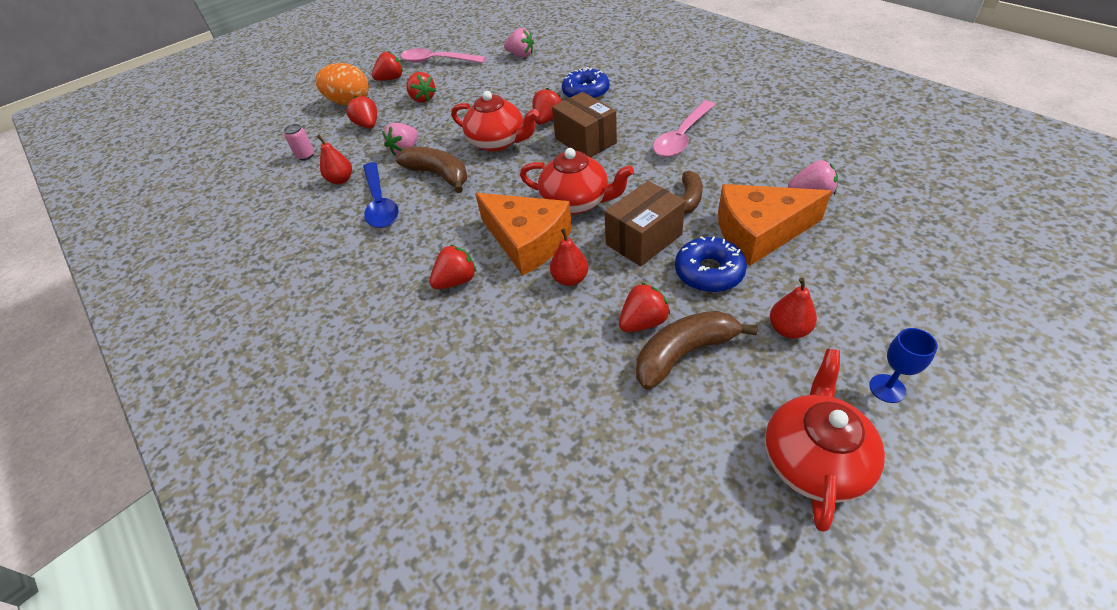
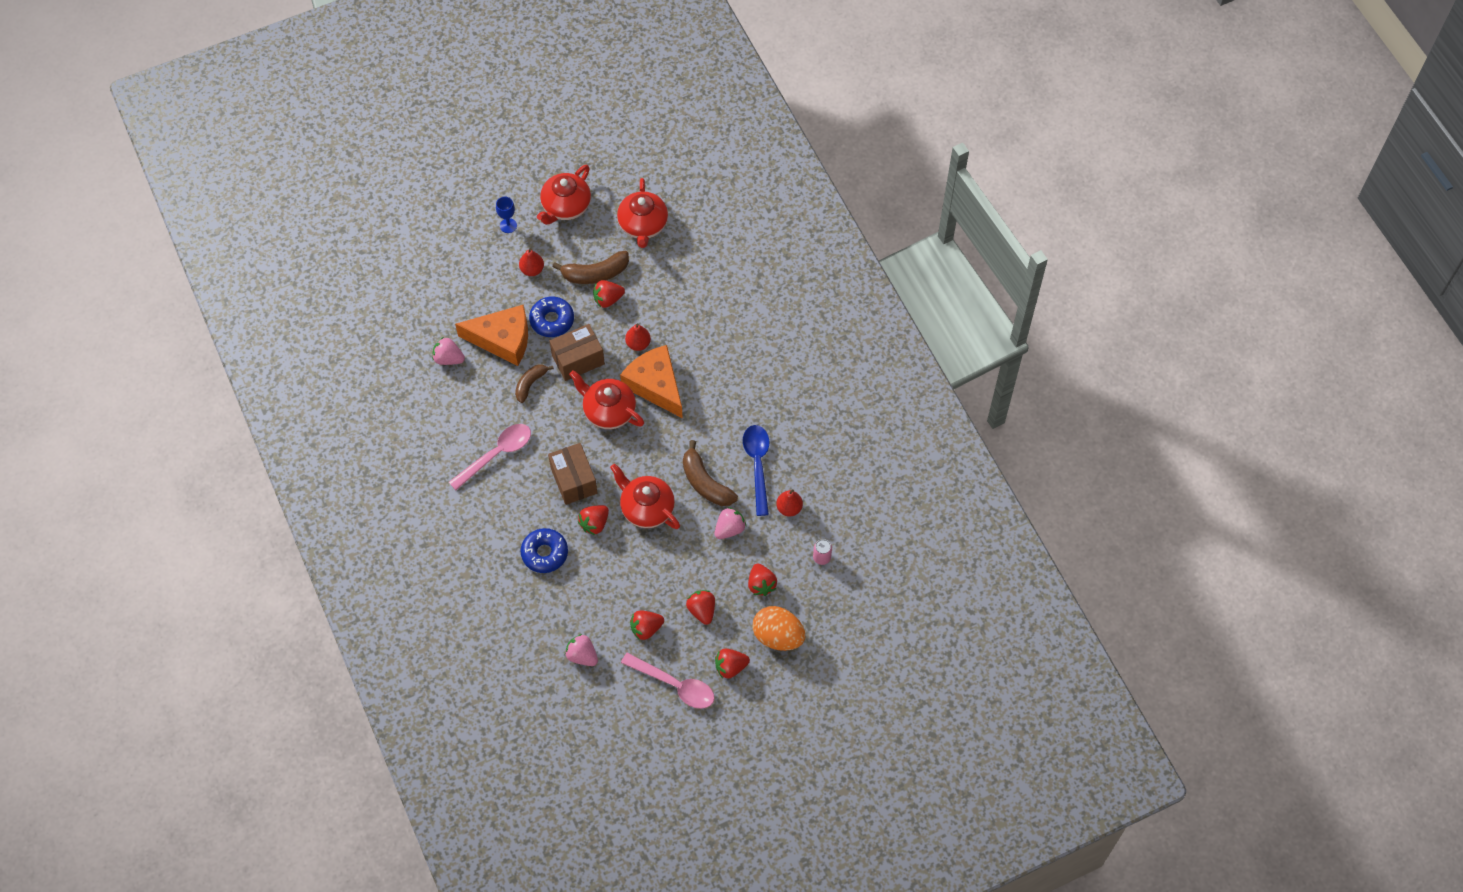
camera: 170 degrees left, 15 degrees up
(456, 281) = (711, 367): red strawberry -> red strawberry (646, 628)
(645, 466) = (643, 225): none -> red teapot

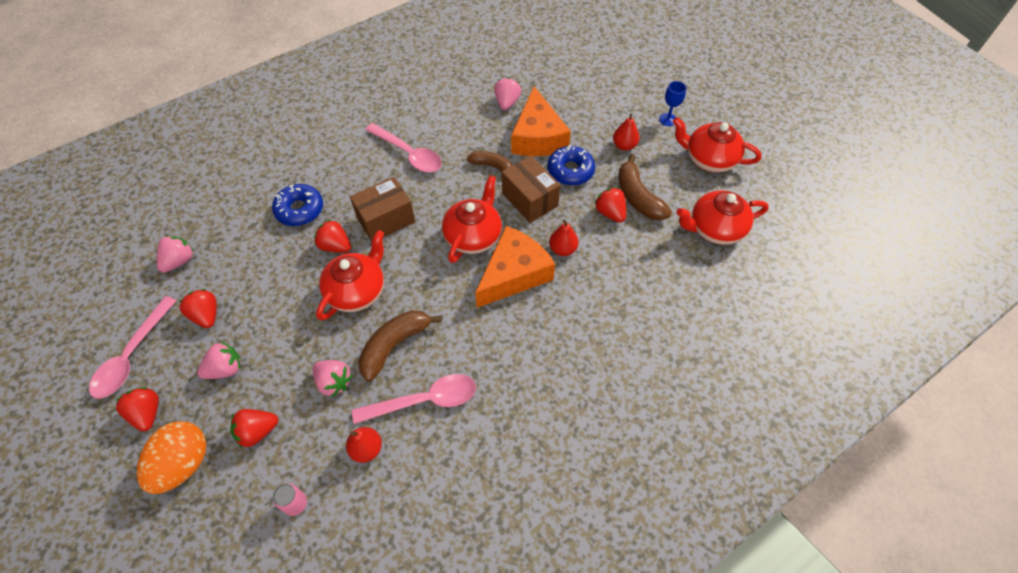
camera: 80 degrees right, 5 degrees down
(702, 610) = (225, 369): red strawberry -> pink strawberry
(757, 465) = (424, 400): blue spoon -> pink spoon

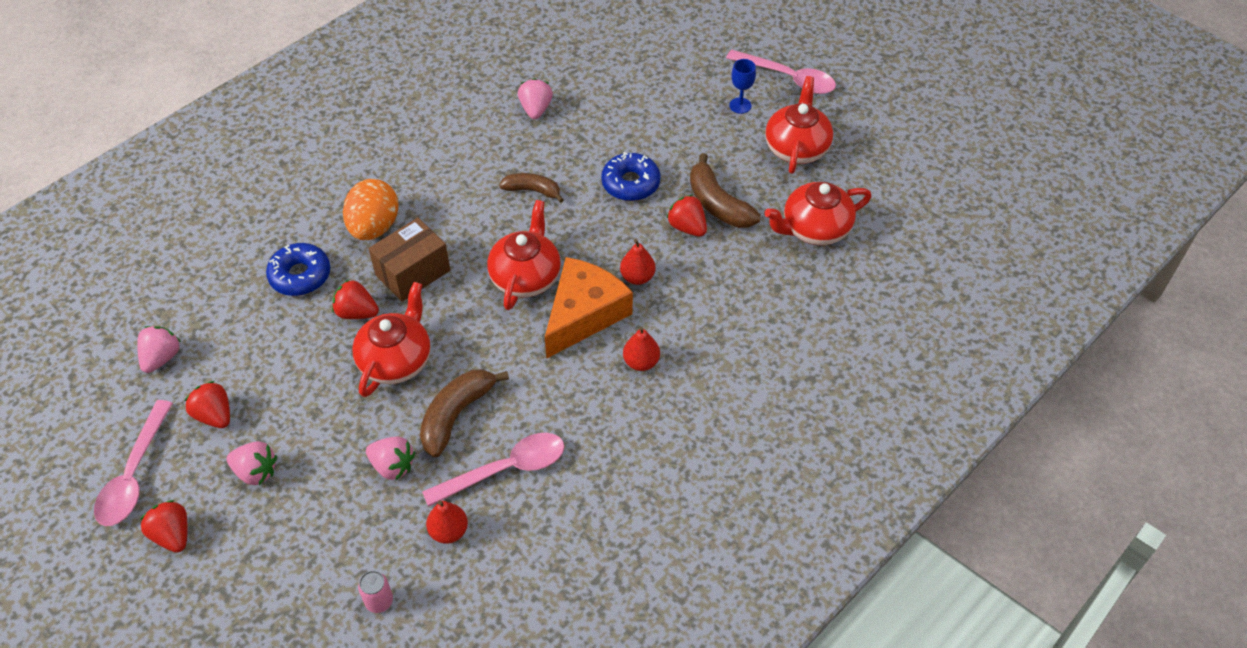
camera: 10 degrees left, 5 degrees down
(183, 464) = (234, 582): orange egg -> orange egg (374, 227)
(225, 369) = (256, 472): pink strawberry -> pink strawberry turned 60 degrees clockwise
(257, 431) = (314, 533): red strawberry -> none
(409, 154) = (424, 189): pink spoon -> pink spoon (788, 78)
(529, 199) = (587, 224): brown box -> none
(537, 137) = (582, 147): orange cheese -> none
(624, 145) = (691, 144): red pear -> red pear (641, 362)
(709, 159) = (796, 147): red teapot -> red teapot turned 90 degrees clockwise

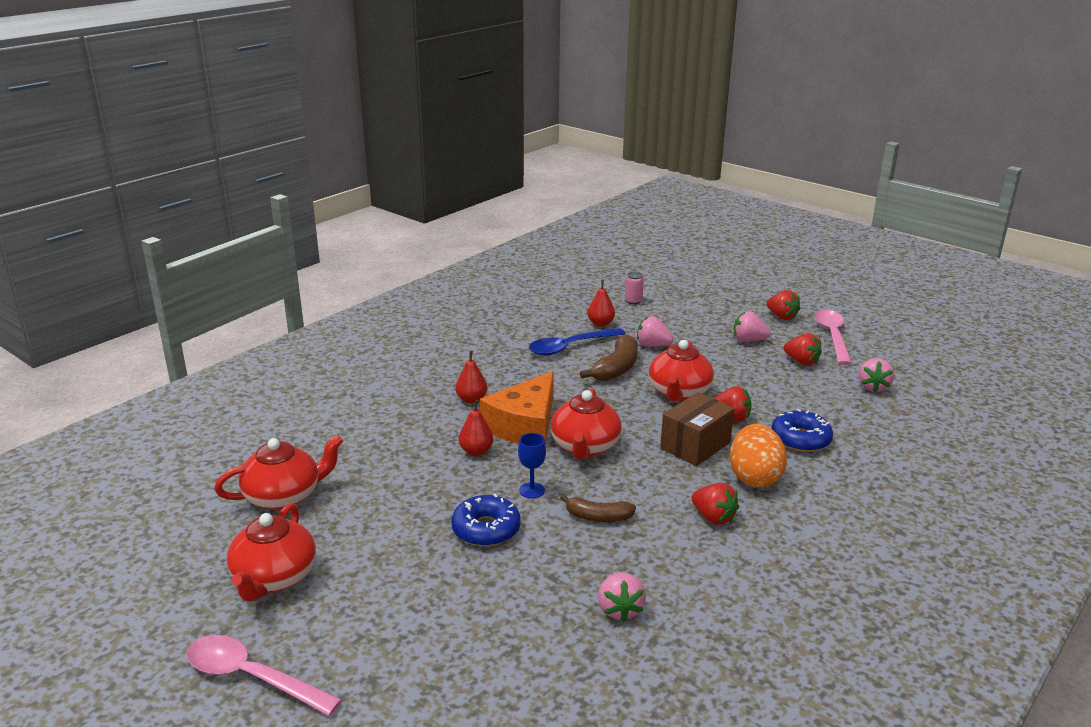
camera: 175 degrees right, 25 degrees down
(505, 469) = (570, 347): pink spoon -> blue spoon
(687, 227) = (423, 492): red strawberry -> red strawberry (713, 517)
(718, 204) = (386, 514): brown banana -> none
(740, 105) = (335, 630): blue goblet -> blue goblet (532, 490)

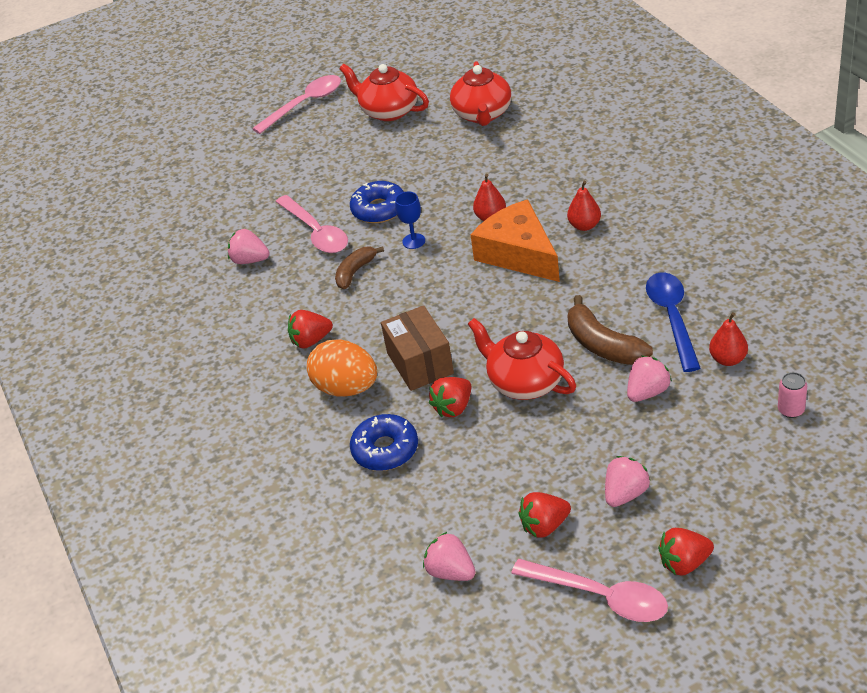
camera: 120 degrees right, 15 degrees up
(545, 567) = (316, 232): none -> pink spoon
(585, 447) = (459, 286): red teapot -> none

